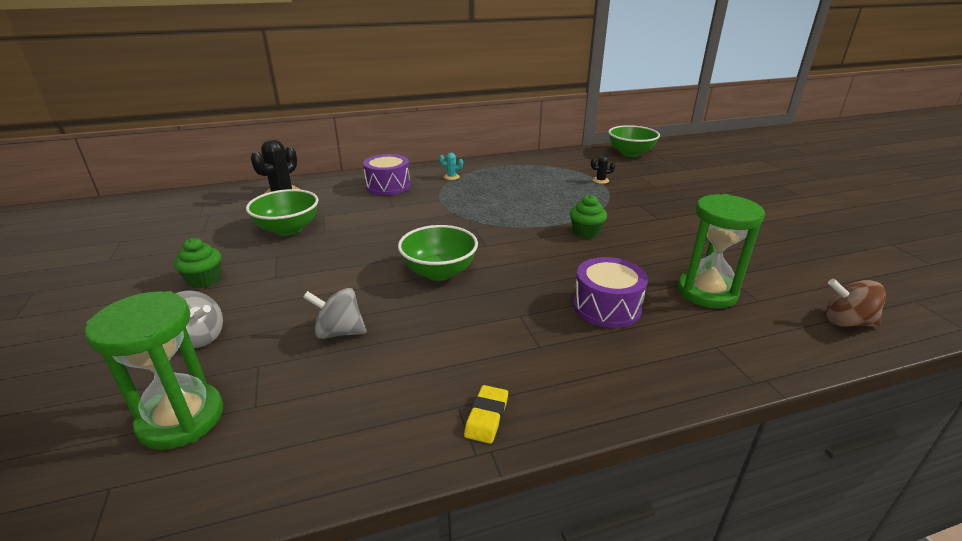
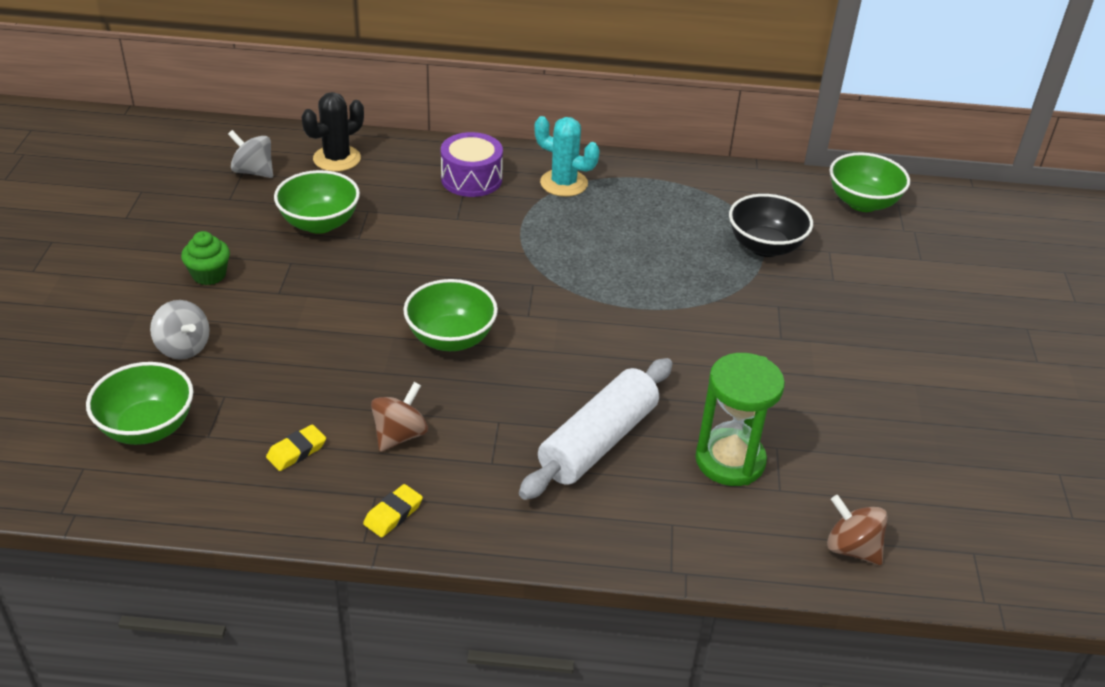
camera: 20 degrees right, 10 degrees up
(181, 419) = (147, 427): green hourglass -> green bowl
(339, 332) = (311, 383): grey spinning top -> grey spinning top (253, 171)
(356, 391) = (296, 451): none -> yellow eraser
(446, 349) = (400, 435): none -> brown spinning top
(451, 177) = (564, 183): turquoise cactus -> turquoise cactus, size x2.07
(586, 232) = (665, 332): green cupcake -> none
(600, 180) = (765, 246): black cactus -> black bowl
(606, 307) = (598, 442): purple drum -> white rolling pin

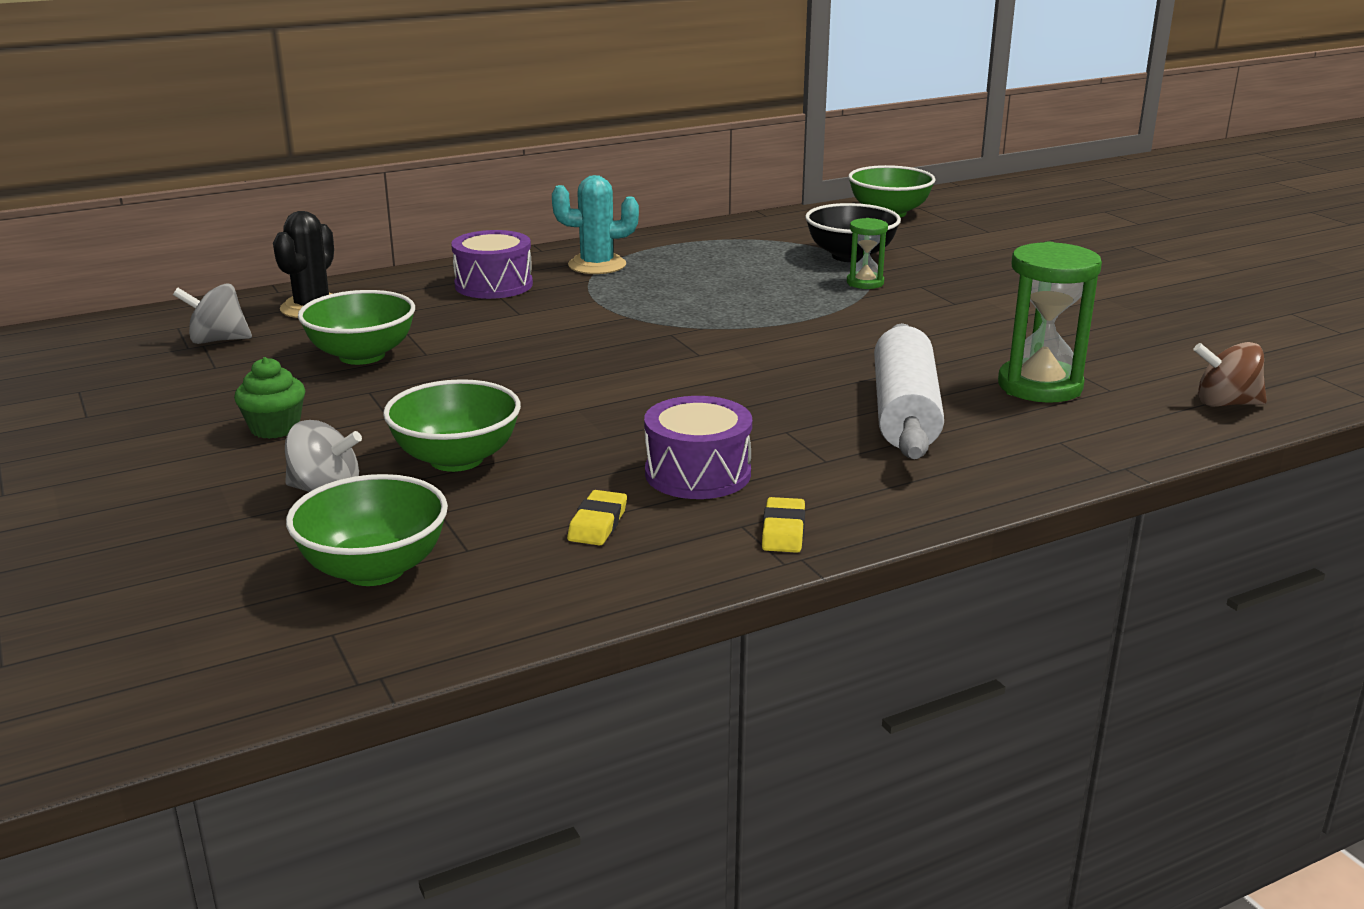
camera: 30 degrees left, 15 degrees down
(400, 435) = (697, 473): brown spinning top -> purple drum
(451, 338) = (643, 392): green bowl -> green bowl (456, 459)
(738, 284) = (865, 283): none -> green hourglass

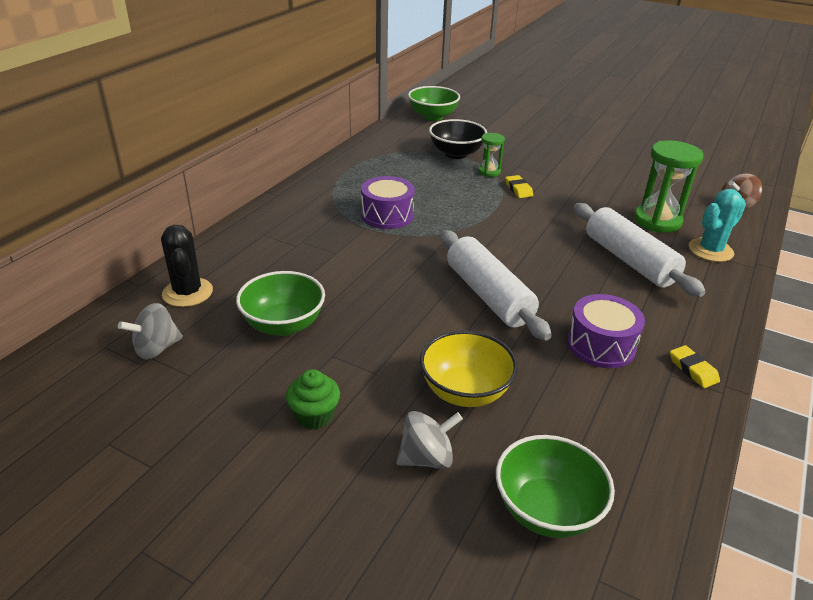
camera: 35 degrees left, 10 degrees up
(456, 459) = (465, 391): green bowl -> yellow bowl
(493, 285) = (287, 233): purple drum -> purple drum (387, 215)
(597, 265) = (329, 198): turquoise cactus -> turquoise cactus (710, 250)
(597, 524) = (607, 408): yellow eraser -> yellow eraser (518, 189)
(635, 393) = (488, 295): none -> white rolling pin

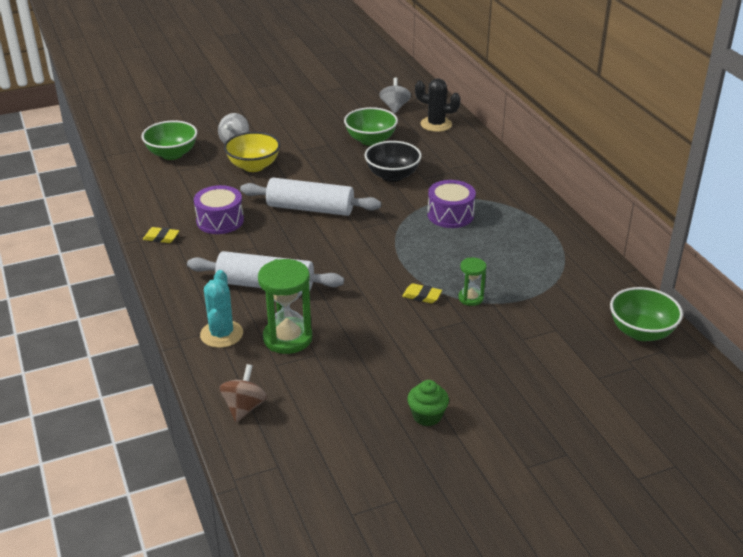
camera: 130 degrees right, 0 degrees up
(314, 415) = (295, 127): green cupcake -> green cupcake (427, 416)
(456, 154) = (528, 299): black bowl -> black bowl (392, 176)

